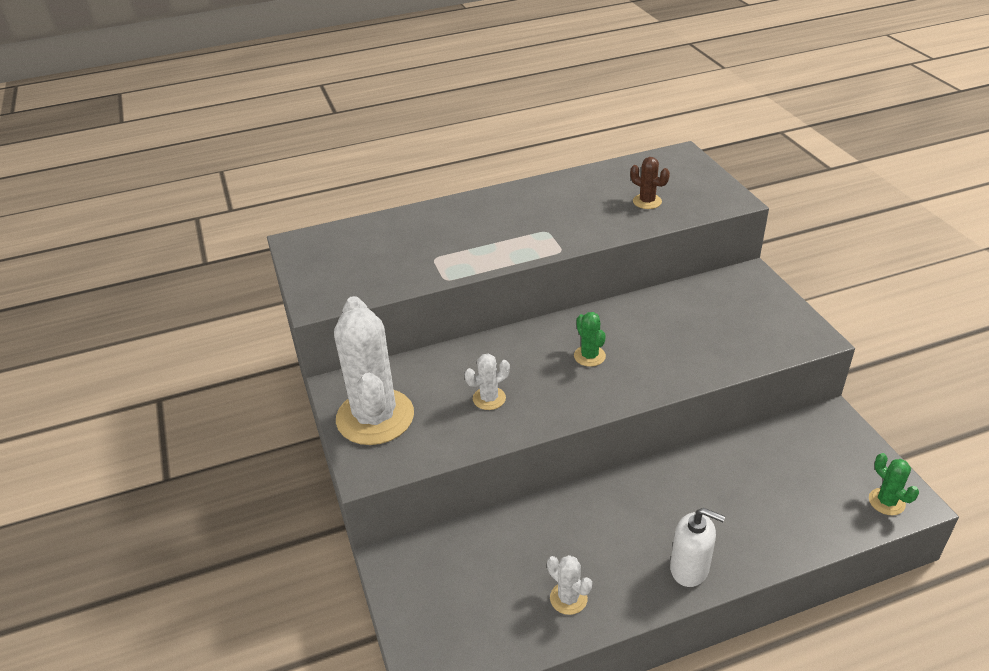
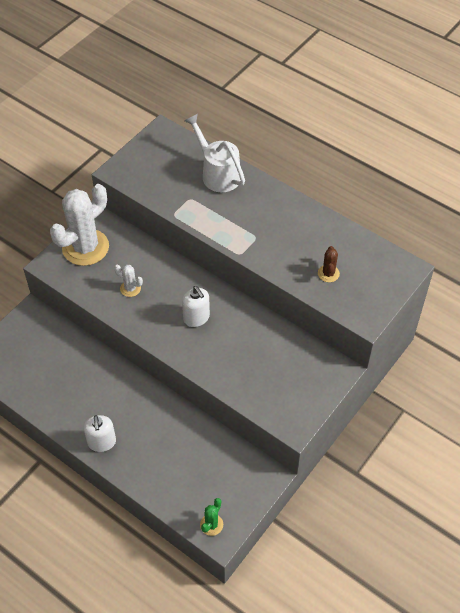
camera: 55 degrees right, 15 degrees up
(417, 225) = (217, 173): none -> white watering can
(568, 598) = (52, 396): white cactus -> none
(589, 356) = (196, 318): green cactus -> white soap dispenser

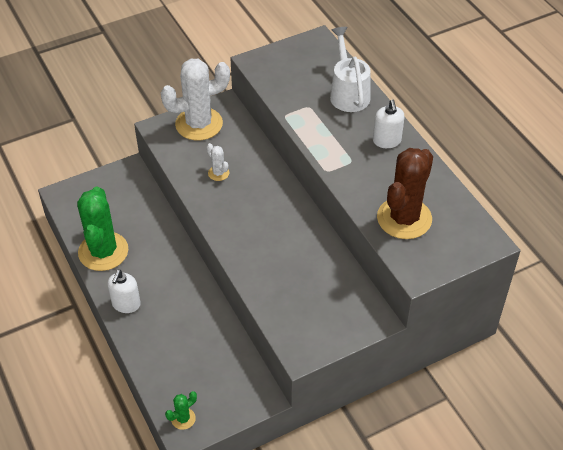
camera: 25 degrees right, 5 degrees down
(52, 401) = (103, 251): none -> green cactus
(196, 318) = (264, 220): white soap dispenser -> white soap dispenser (387, 141)
(328, 273) = (404, 218): brown cactus -> brown cactus, size x2.31

